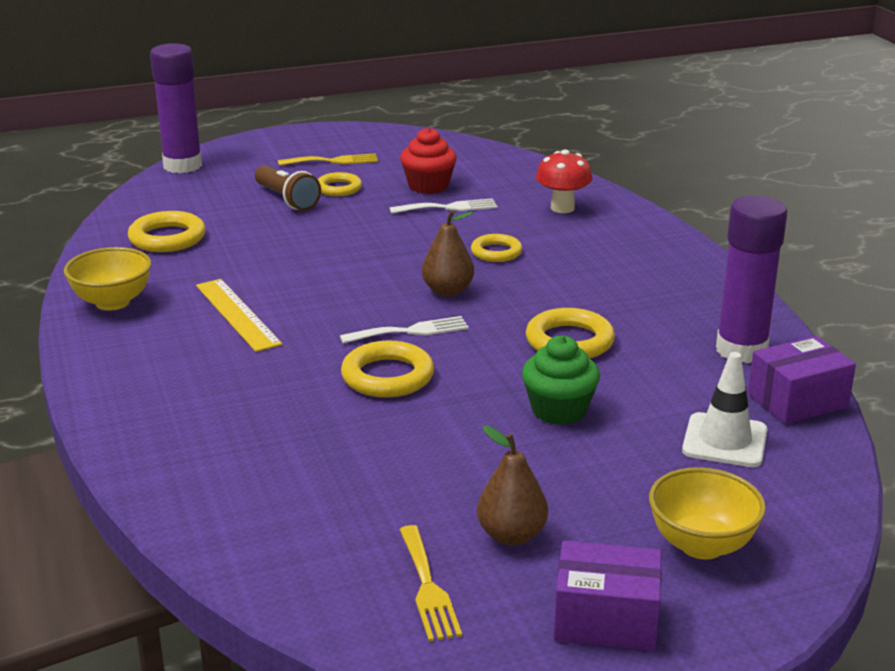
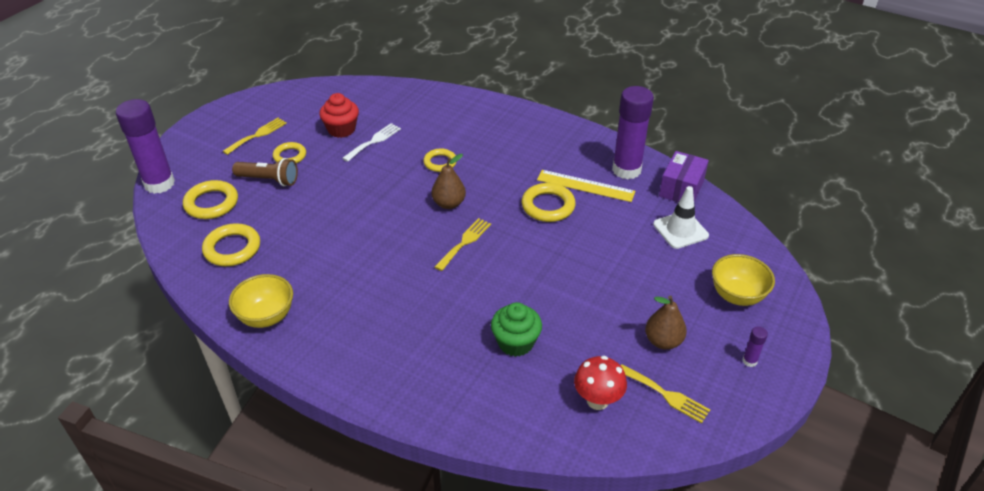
camera: 40 degrees left, 15 degrees up
(237, 314) = (355, 283): yellow ruler -> yellow ruler (585, 186)
(387, 376) = (491, 280): yellow ring -> yellow ring (211, 203)
(410, 331) = (464, 242): white fork -> yellow fork
(559, 410) = (594, 253): green cupcake -> green cupcake (515, 342)
(562, 208) = (435, 113): red mushroom -> red mushroom (597, 400)
(606, 620) = (749, 361): purple box -> purple glue stick

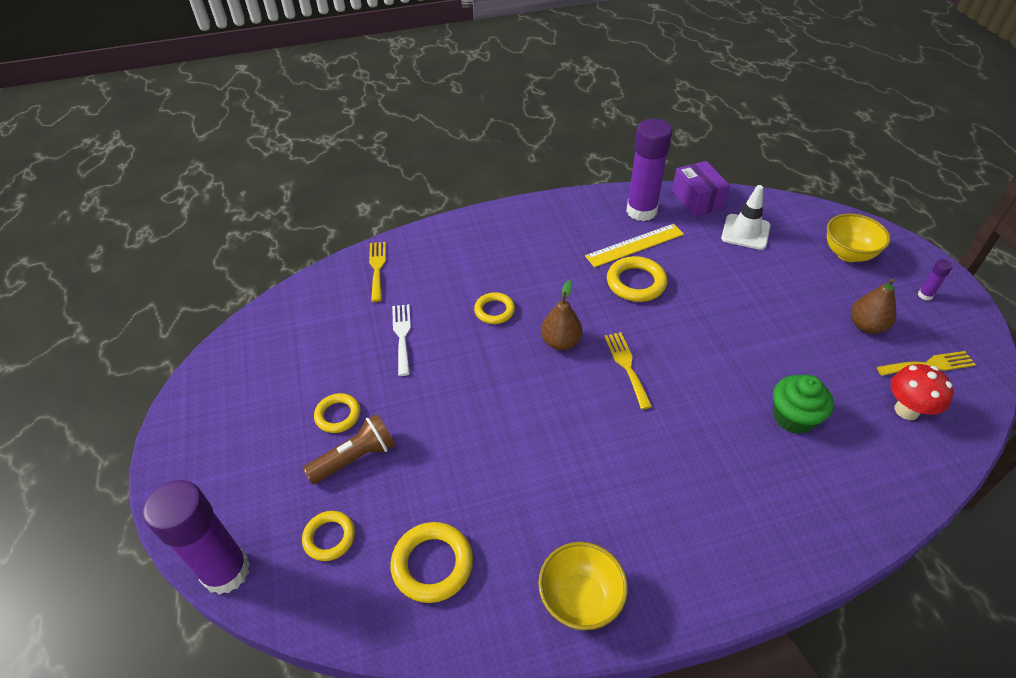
camera: 45 degrees left, 5 degrees up
(211, 203) = (329, 537): yellow ring -> yellow ring, size x0.66
(257, 135) = (264, 421): yellow fork -> yellow fork (377, 268)
(341, 129) = (351, 347): red cupcake -> none

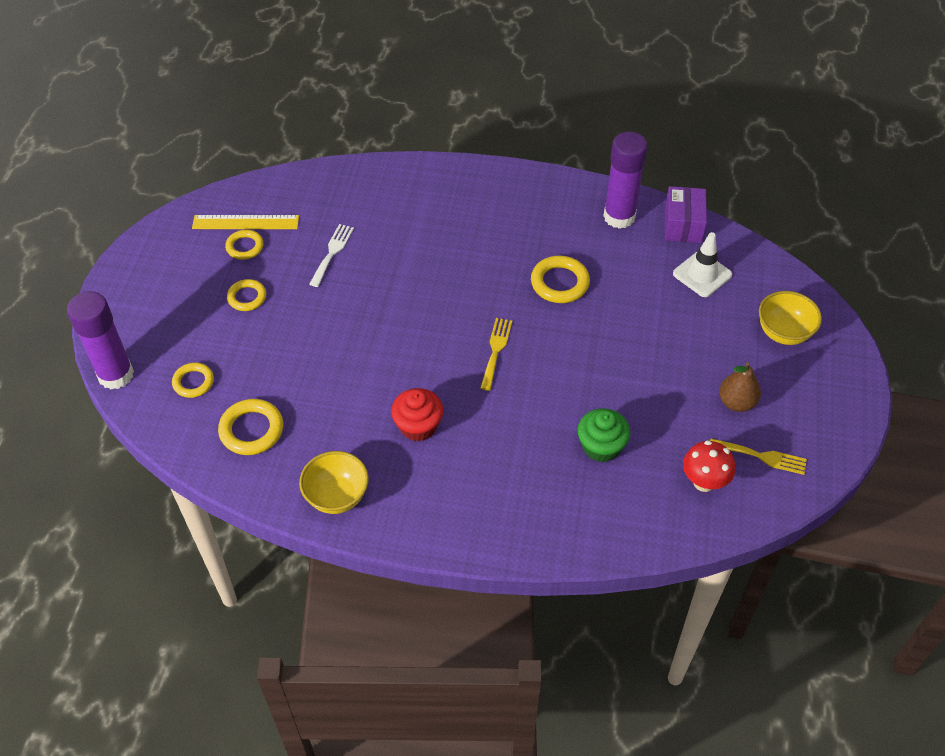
camera: 25 degrees right, 5 degrees up
(355, 458) = (241, 334): brown flashlight -> none
(377, 268) = (347, 185): yellow fork -> none
(494, 310) = (420, 260): yellow ring -> yellow ring (245, 247)
(560, 342) = (456, 309): brown pear -> none
(609, 476) = (418, 426): none -> red cupcake
(635, 245) = (586, 247): yellow ruler -> yellow ruler (245, 222)
(925, 295) = (821, 399): purple glue stick -> none

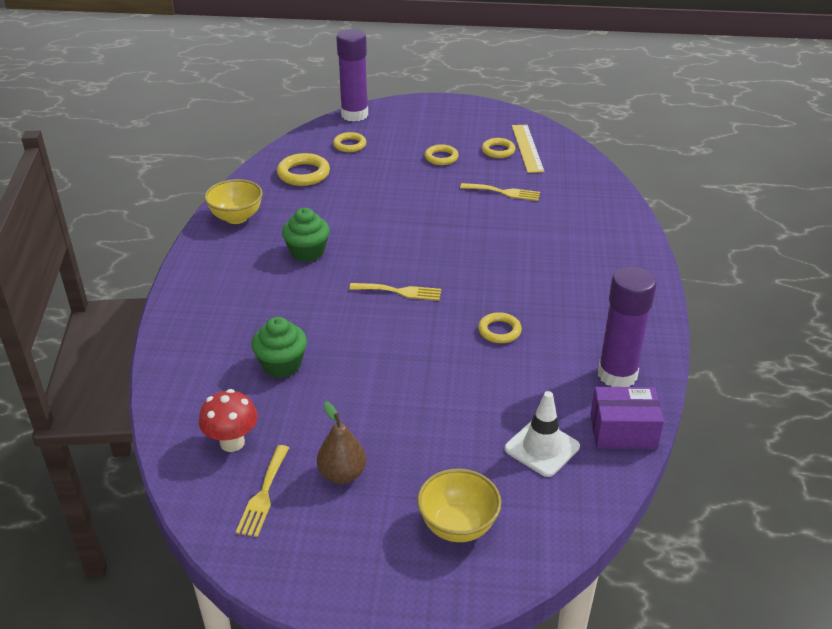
camera: 85 degrees right, 15 degrees down
(332, 252) = (504, 192): white fork -> yellow fork
(418, 426) = (307, 252): red cupcake -> green cupcake
(559, 283) = (499, 331): yellow ring -> yellow ring, size x0.66

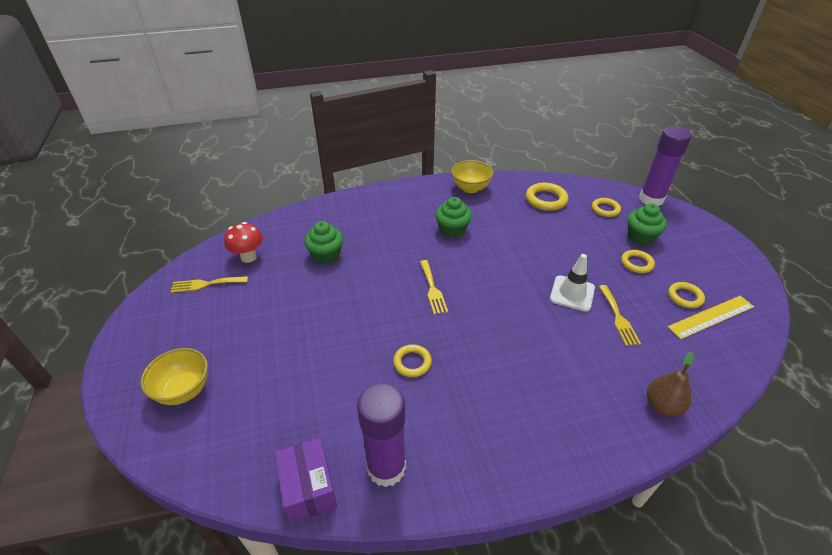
camera: 70 degrees right, 5 degrees up
(342, 474) = (228, 314): brown pear -> brown pear (662, 406)
(406, 142) = (640, 237): none -> green cupcake
(542, 448) = (274, 426): white traffic cone -> white traffic cone (572, 293)

